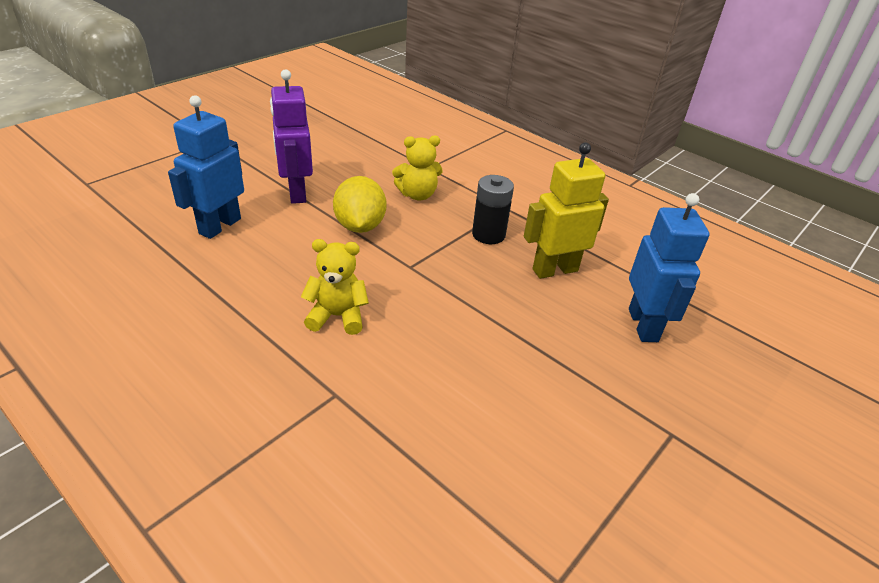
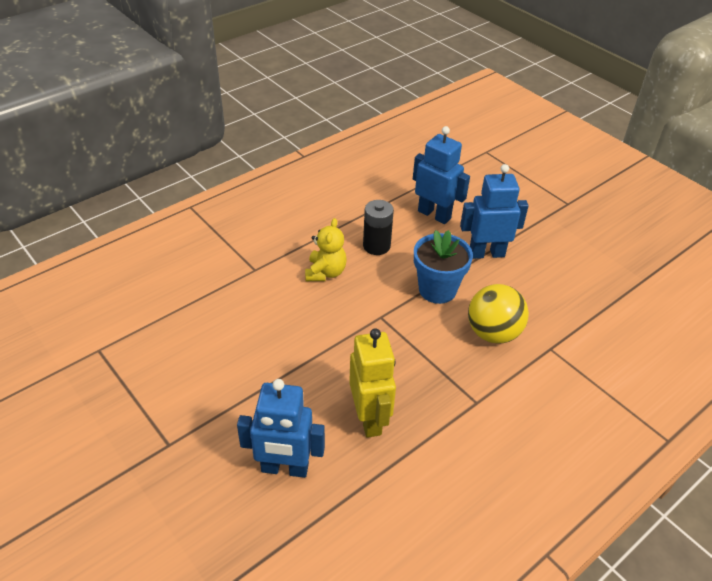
camera: 100 degrees right, 5 degrees up
(296, 193) = (486, 253): purple robot -> blue robot
(360, 226) = (437, 290): yellow lemon -> blue flower pot
(417, 195) = (493, 333): yellow teddy bear -> yellow ball
(488, 235) = (427, 377): black battery -> black battery (376, 246)

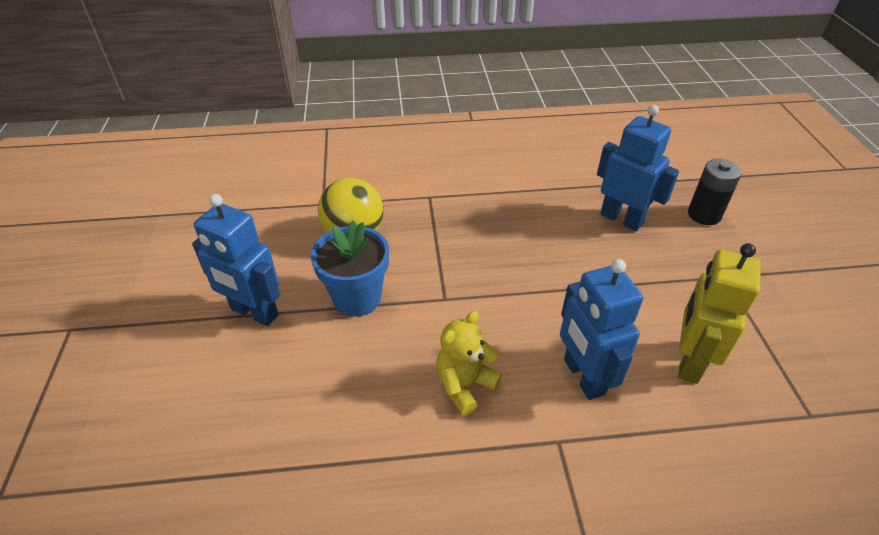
camera: 145 degrees left, 0 degrees up
(370, 419) = (527, 221): yellow robot -> yellow robot (689, 361)
(376, 246) = (366, 392): black battery -> black battery (704, 215)
(434, 215) = (240, 403): blue robot -> blue robot (583, 377)

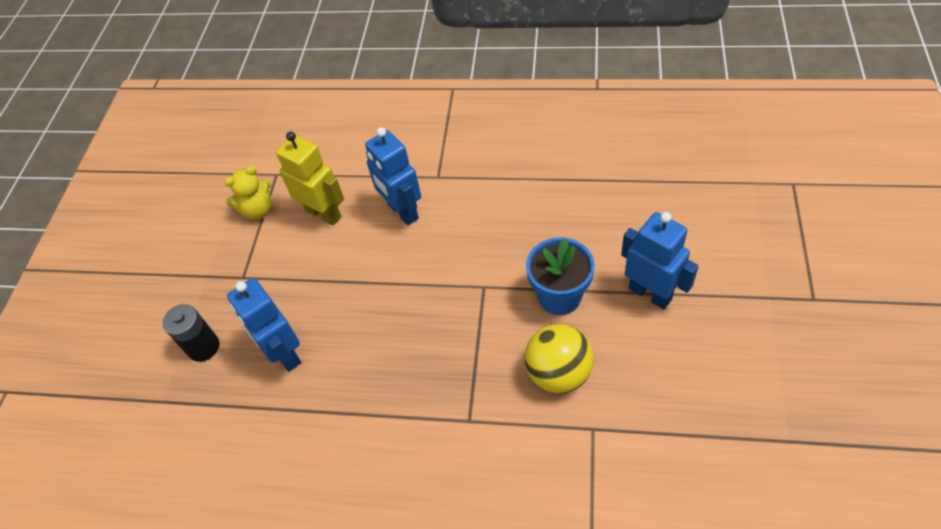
camera: 160 degrees left, 10 degrees up
(464, 385) = (486, 215): yellow teddy bear -> yellow teddy bear (258, 210)
(583, 377) = (402, 211): blue robot -> blue robot turned 150 degrees clockwise
(689, 361) = (324, 213): yellow robot -> yellow robot turned 90 degrees counterclockwise

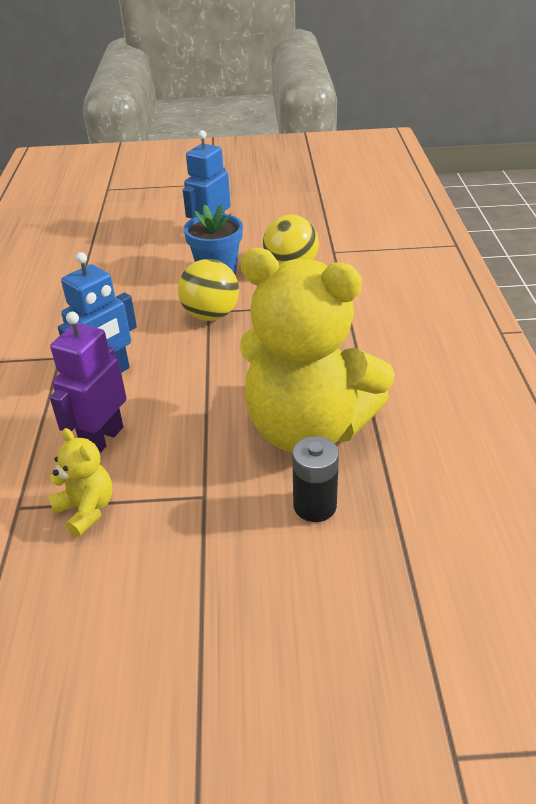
camera: 105 degrees left, 15 degrees down
(284, 353) = (308, 429): blue robot -> yellow teddy bear
(324, 213) = (102, 439): yellow robot -> purple robot
(475, 288) = (211, 315): none -> yellow ball

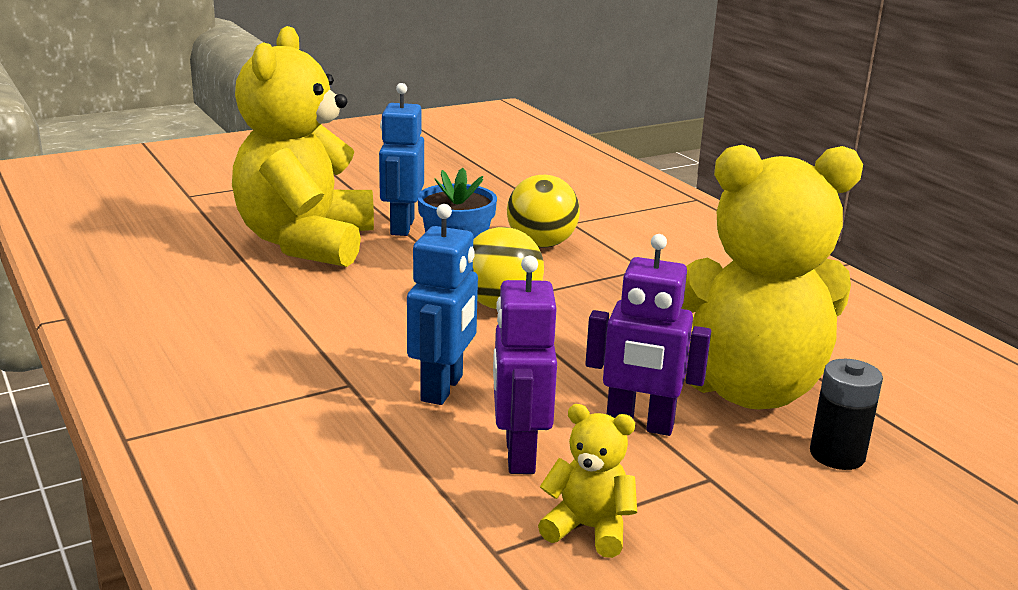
camera: 30 degrees left, 15 degrees down
(139, 239) = (306, 243): none -> yellow teddy bear
(201, 438) = (639, 425): none -> purple robot

